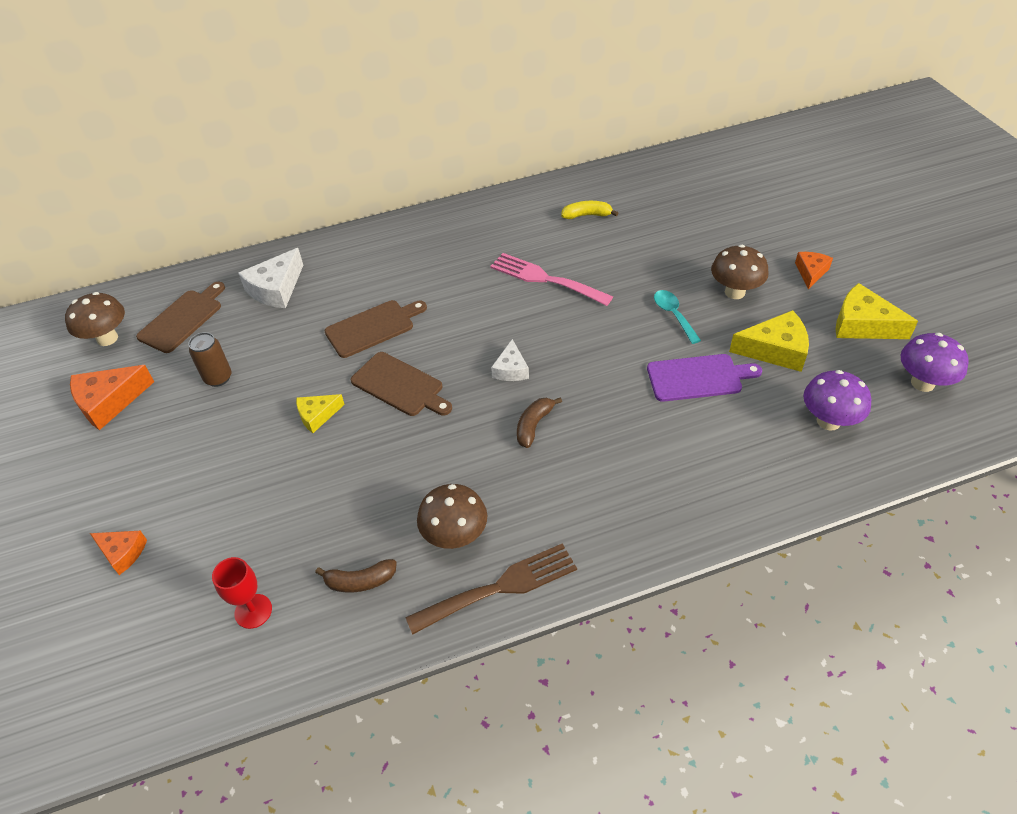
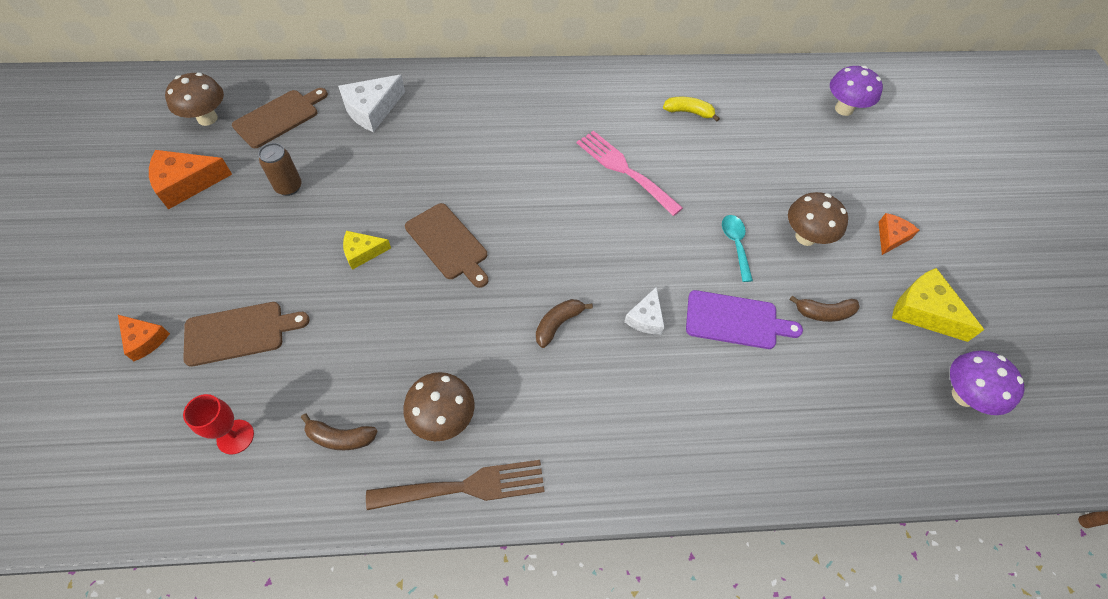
camera: 10 degrees right, 10 degrees up
(373, 327) = (445, 175): brown cutting board -> brown cutting board (239, 333)
(511, 369) = (557, 257): white cheese -> white cheese (646, 318)
(775, 350) = (824, 313): yellow cheese -> brown banana
(828, 421) = (850, 408): purple mushroom -> purple mushroom (844, 109)

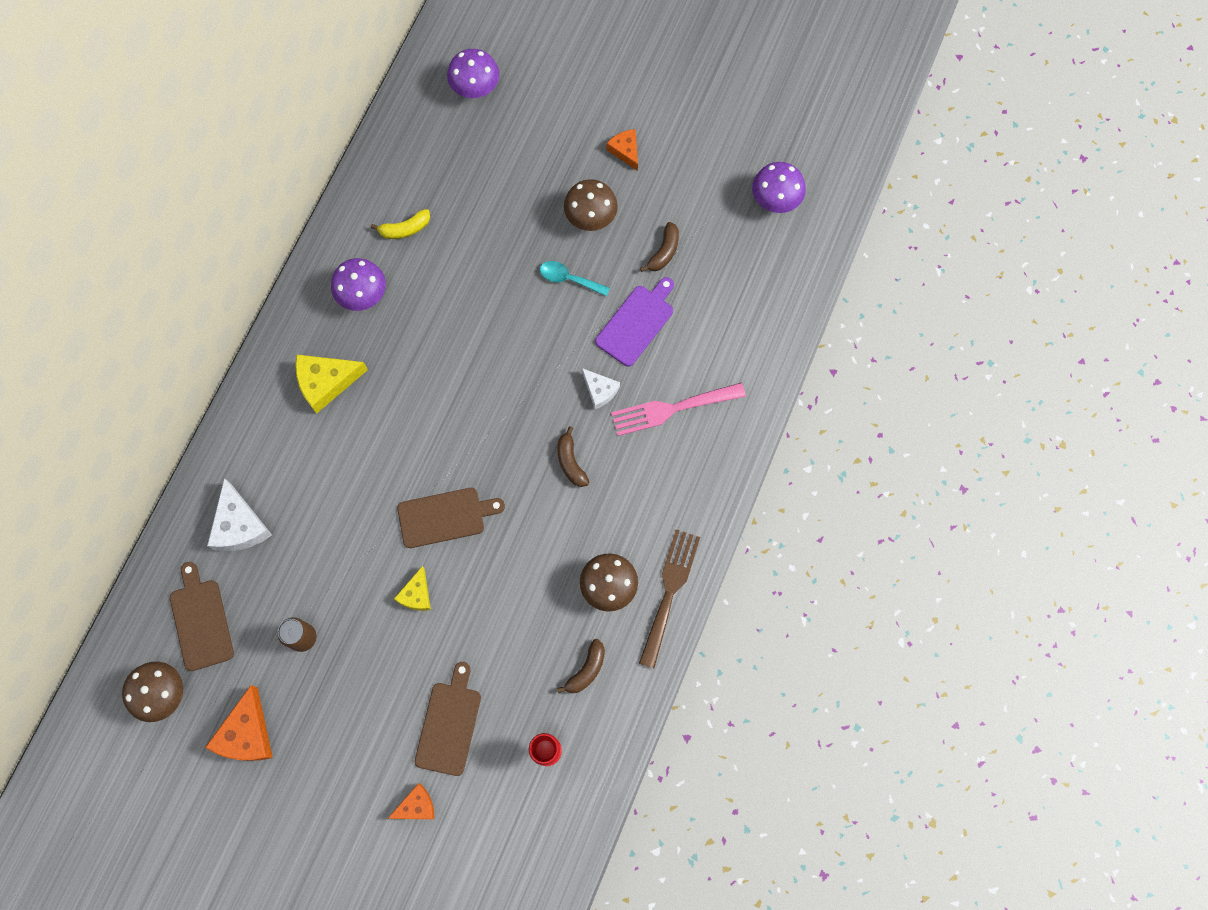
camera: 60 degrees left, 15 degrees up
(613, 109) = (363, 295): none -> purple mushroom
(624, 170) = (442, 325): pink fork -> pink fork (672, 409)
(689, 112) = (405, 229): yellow banana -> yellow banana turned 150 degrees counterclockwise
(924, 311) = (700, 176): yellow cheese -> yellow cheese (326, 382)

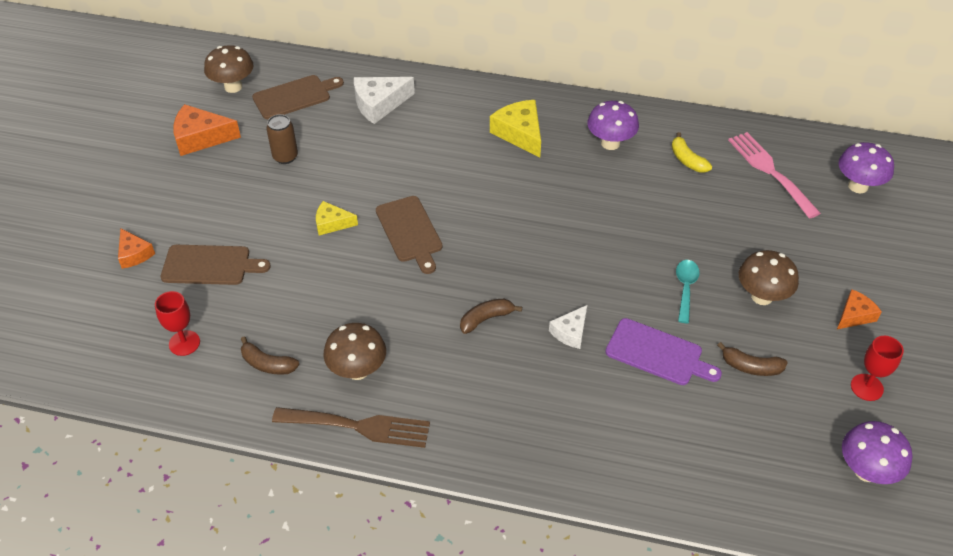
camera: 80 degrees right, 25 degrees down
(672, 409) = (568, 400): pink fork -> pink fork (770, 171)
(699, 170) = (866, 387): none -> red goblet

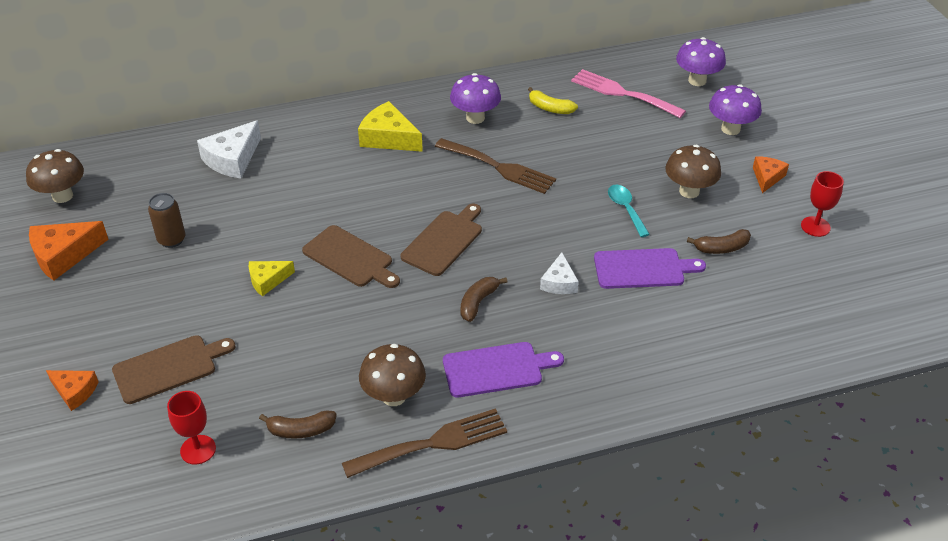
camera: 30 degrees left, 5 degrees down
(294, 96) = (138, 182): brown cutting board -> brown cutting board (444, 241)
(457, 387) = (497, 369): none -> purple cutting board
(597, 200) = (499, 167): none -> brown fork
(866, 471) = (860, 287): purple mushroom -> purple mushroom (730, 129)

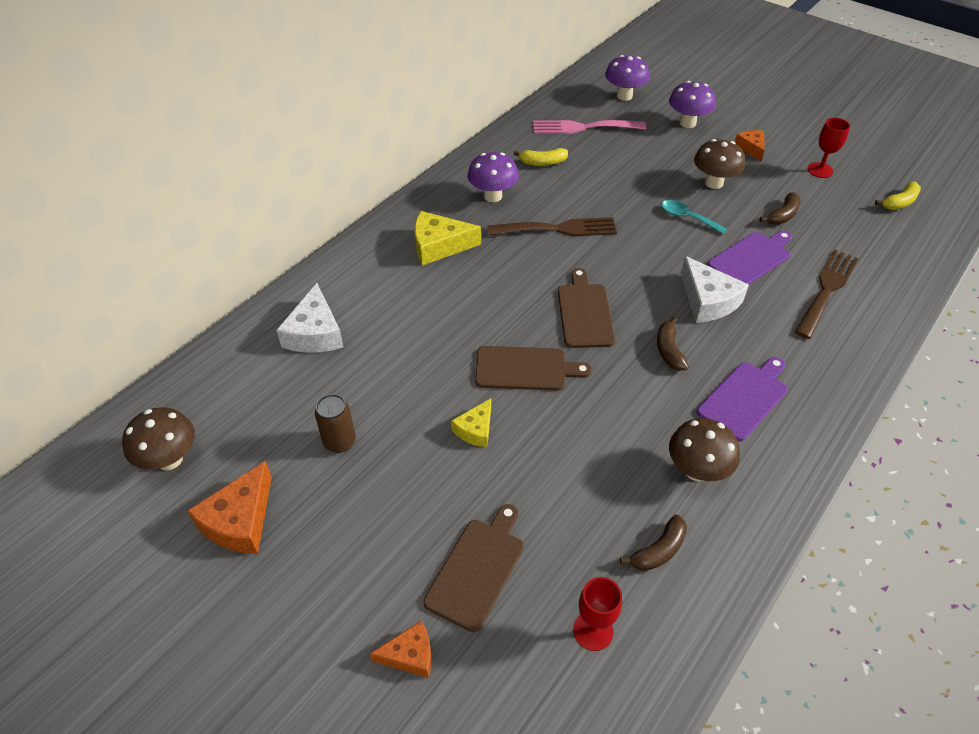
camera: 35 degrees left, 5 degrees up
(433, 443) = (770, 491): brown fork -> brown fork (826, 290)
(559, 282) = (707, 300): white cheese -> white cheese, size x1.65
(864, 292) = (899, 202): none -> yellow banana

